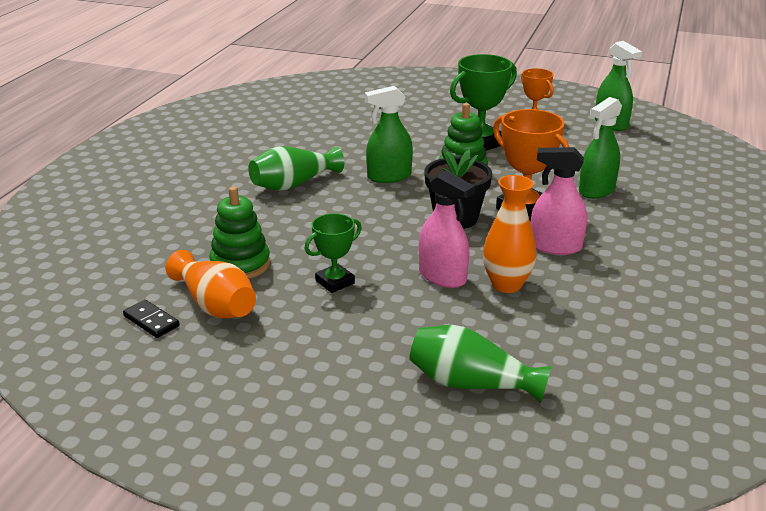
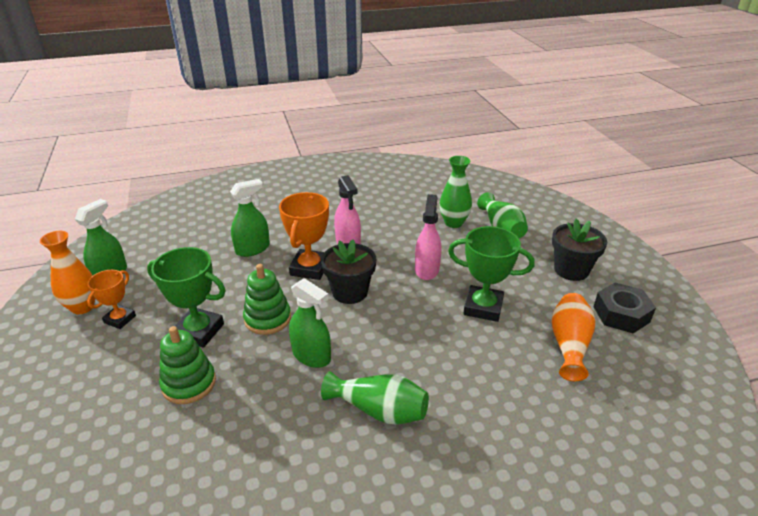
camera: 125 degrees left, 5 degrees up
(151, 321) = (620, 363): black domino -> none
(194, 372) = (621, 314): none -> black nut
(240, 264) = (519, 362): green stacking toy -> green stacking toy (189, 383)
(309, 388) = (571, 270): none -> black flower pot
(335, 282) = (483, 307): green trophy -> green trophy, size x1.62
(506, 284) = (408, 246): orange vase -> orange vase (82, 307)
(529, 346) = (453, 223): none -> green vase
(596, 190) = (252, 249): green spray bottle -> green spray bottle turned 45 degrees counterclockwise

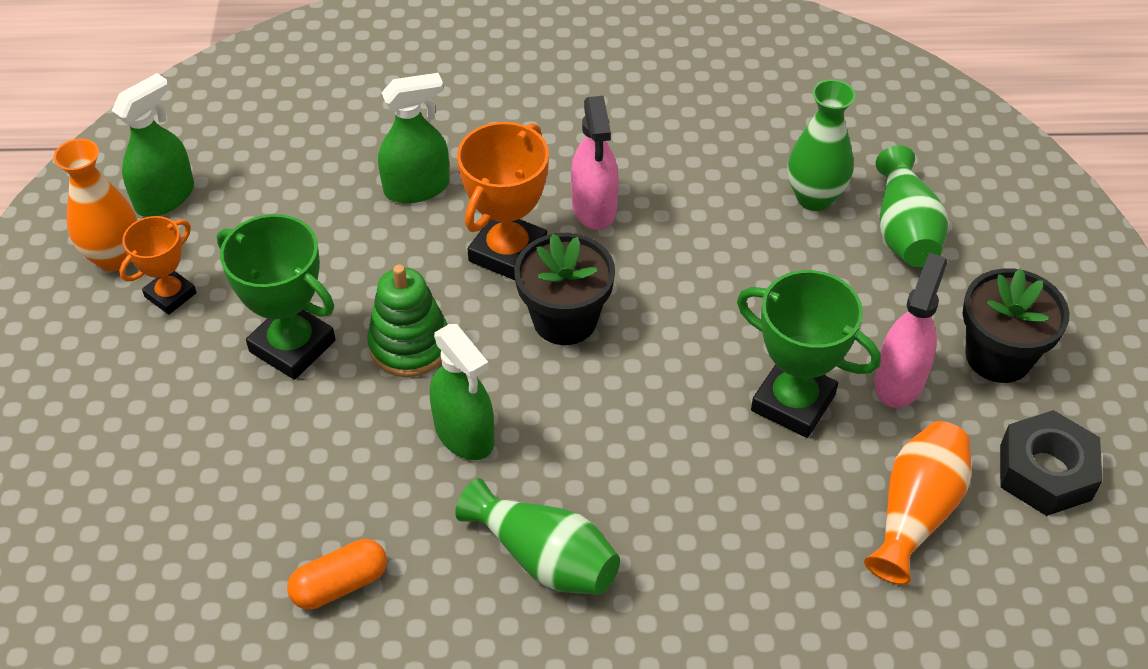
camera: 15 degrees right, 15 degrees up
(189, 383) = (261, 442): green stacking toy -> none
(257, 453) = (340, 584): none -> orange capsule
(427, 269) = (721, 299): pink spray bottle -> pink spray bottle (899, 381)

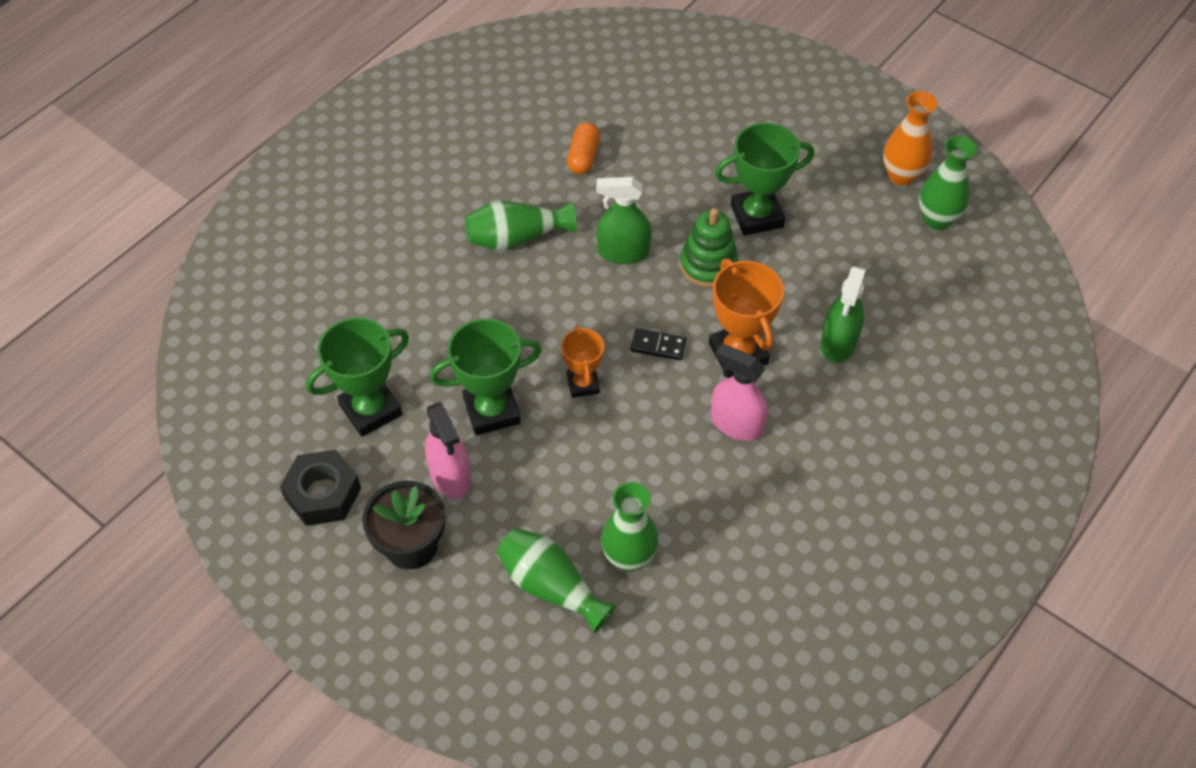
camera: 130 degrees right, 5 degrees up
(165, 197) = (937, 219): green spray bottle -> green vase
(170, 295) = (846, 185): orange trophy -> orange trophy (583, 384)
(565, 319) = (658, 346): black flower pot -> black domino
(915, 512) = (370, 409): orange vase -> green trophy

